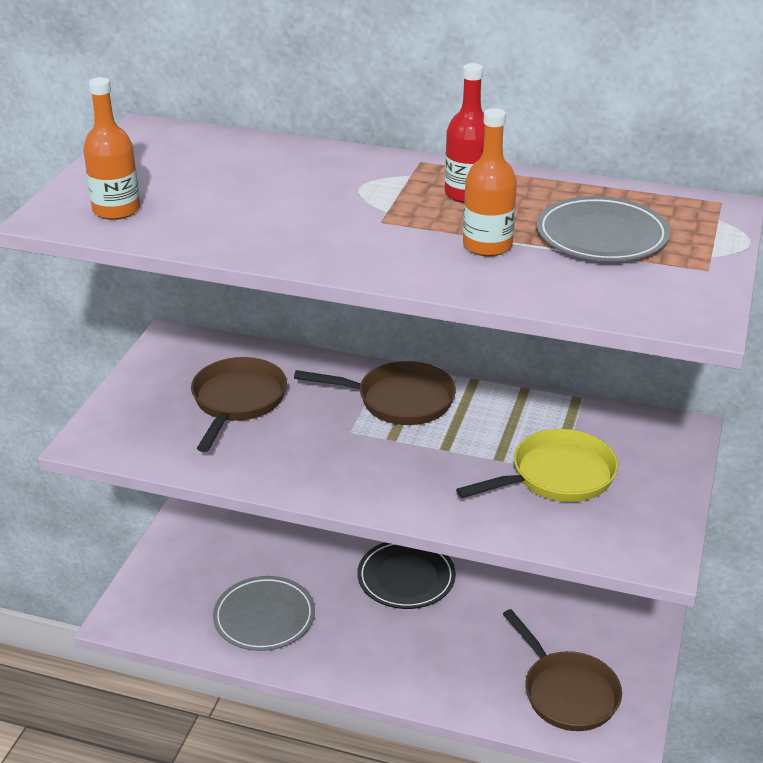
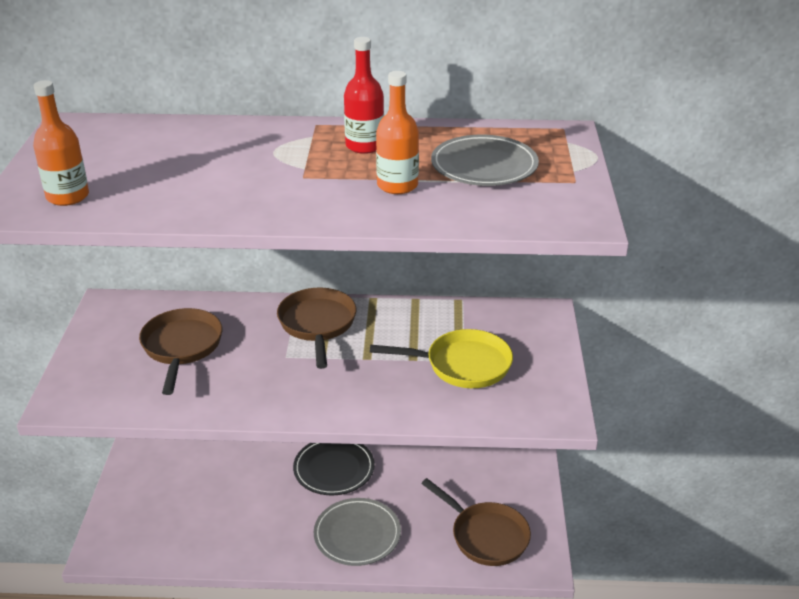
camera: 15 degrees left, 0 degrees up
(264, 617) = (225, 524): grey plate -> grey plate (357, 535)
(399, 400) = (317, 325): brown pan -> brown pan turned 90 degrees counterclockwise
(557, 476) = (462, 365): yellow pan -> yellow pan turned 45 degrees clockwise

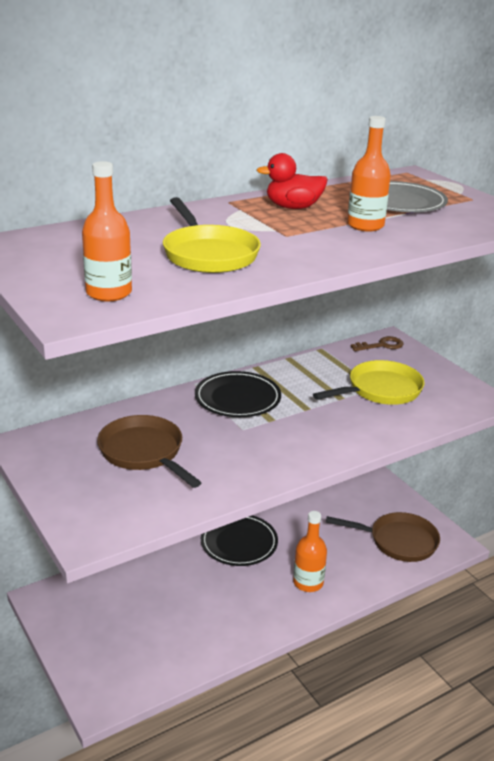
camera: 35 degrees left, 5 degrees down
(203, 179) = (208, 254): none -> yellow pan
(317, 325) = (237, 398): brown pan -> black plate
(357, 535) = (308, 582): grey plate -> orange bottle
(364, 146) = (293, 207): red bottle -> red duck
(528, 316) = (381, 345): none -> brown key

